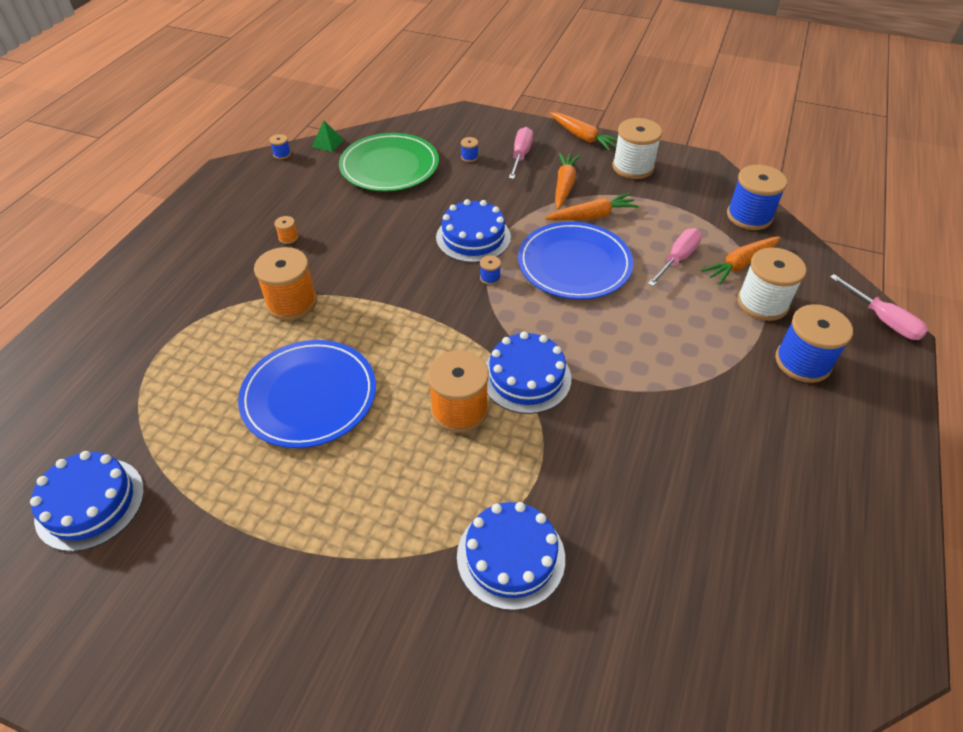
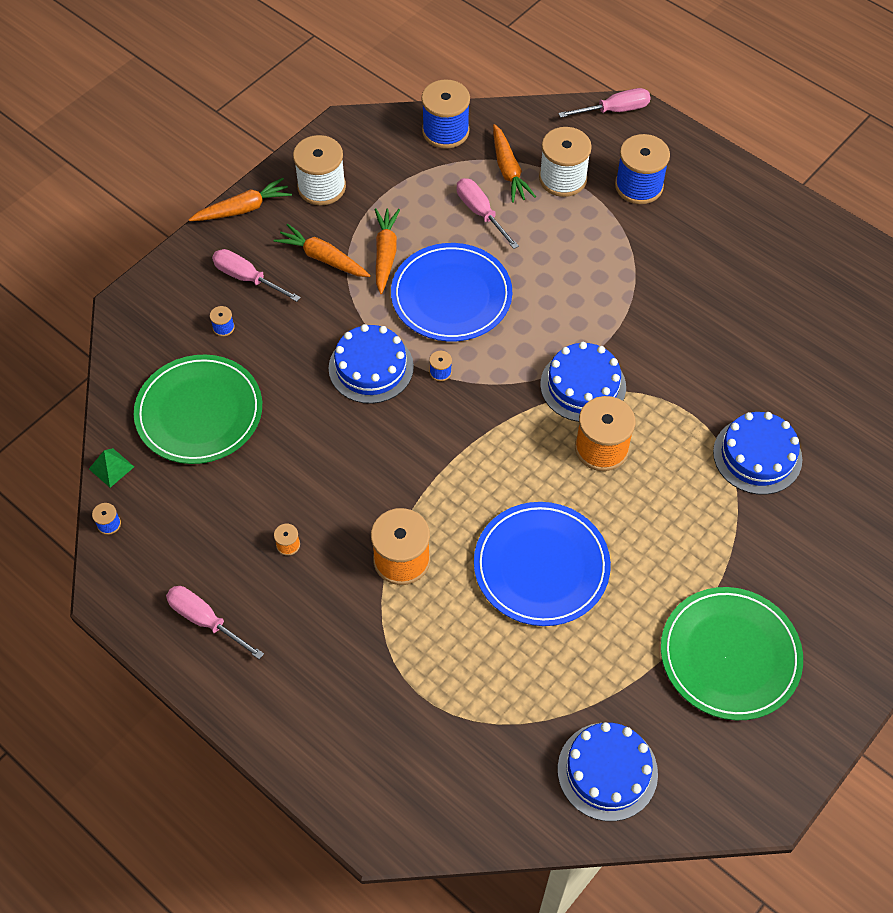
camera: 70 degrees left, 10 degrees up
(213, 215) = (205, 620): none -> pink screwdriver
(237, 587) = (730, 655): none -> green plate

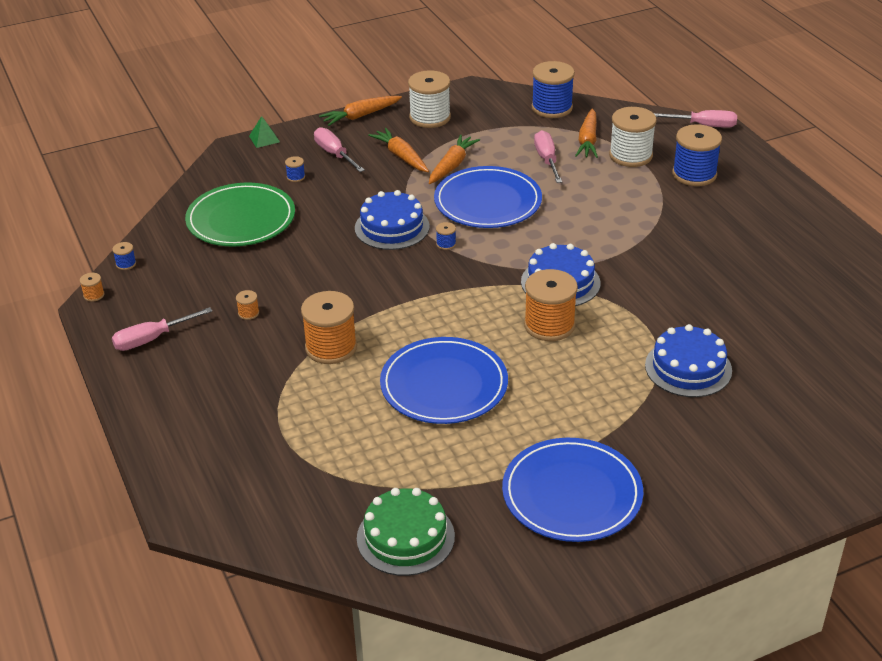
camera: 25 degrees right, 20 degrees down
(101, 582) = (94, 295): none -> orange spool
(111, 467) = (153, 233): green pyramid -> green pyramid (264, 139)
(205, 620) = (151, 339): pink screwdriver -> pink screwdriver turned 90 degrees counterclockwise
(243, 209) = (360, 116): orange carrot -> orange carrot turned 150 degrees clockwise
(607, 771) = (405, 537): blue cake -> green cake
(730, 655) = (572, 494): green plate -> blue plate

